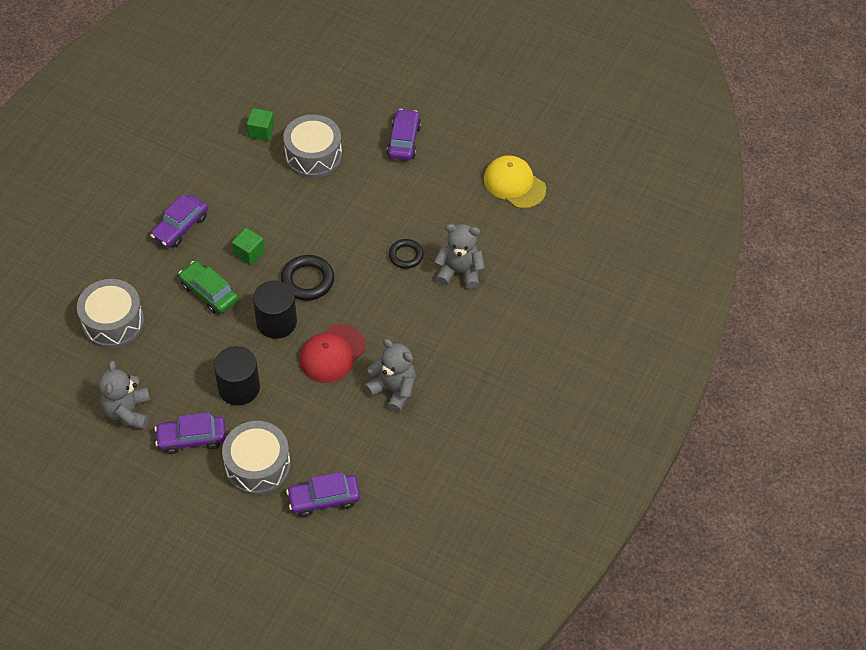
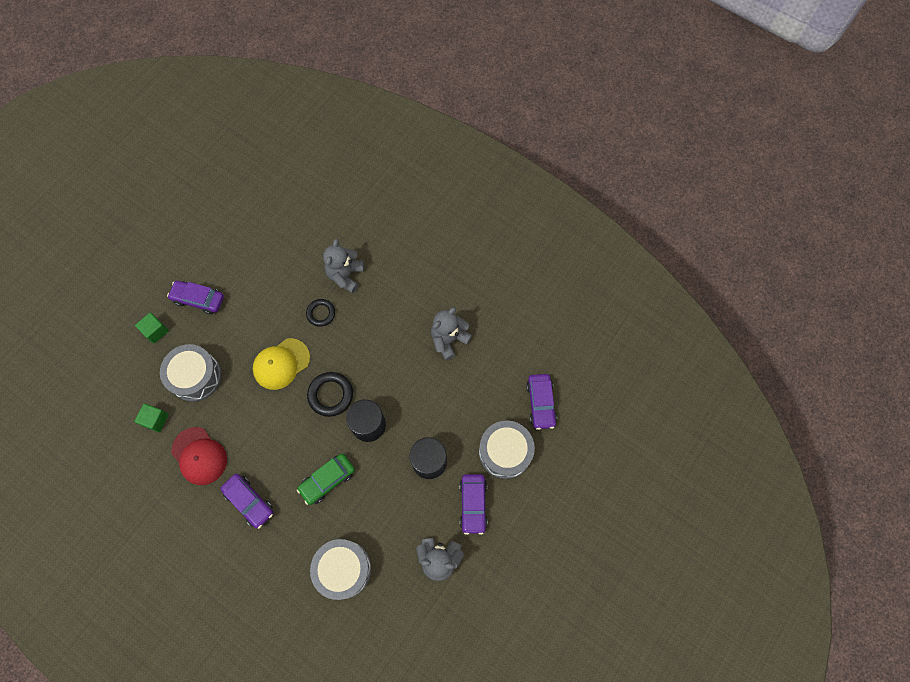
camera: 80 degrees left, 15 degrees up
(249, 253) = (291, 442): green cube -> green cube (156, 331)
(332, 354) = (408, 383): red cap -> red cap (199, 456)
(514, 184) = (266, 221): yellow cap -> yellow cap (281, 364)

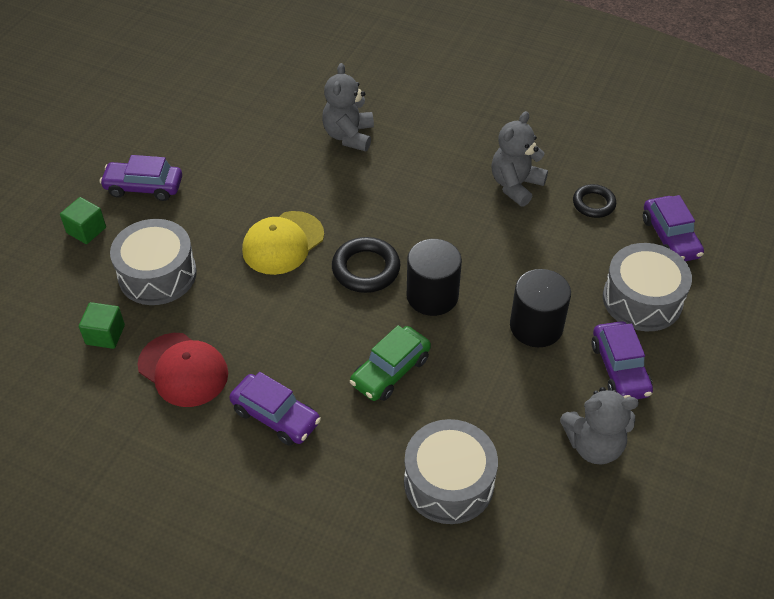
camera: 10 degrees left, 20 degrees down
(321, 313) = (326, 180): black ring -> black ring (593, 204)

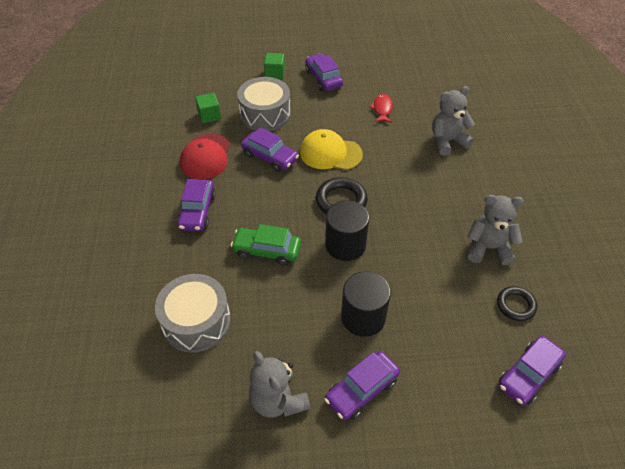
camera: 60 degrees right, 0 degrees up
(241, 303) = (270, 157): none -> purple car
(250, 161) = (382, 109): none -> red fish
(642, 299) = (444, 379): grey drum -> none

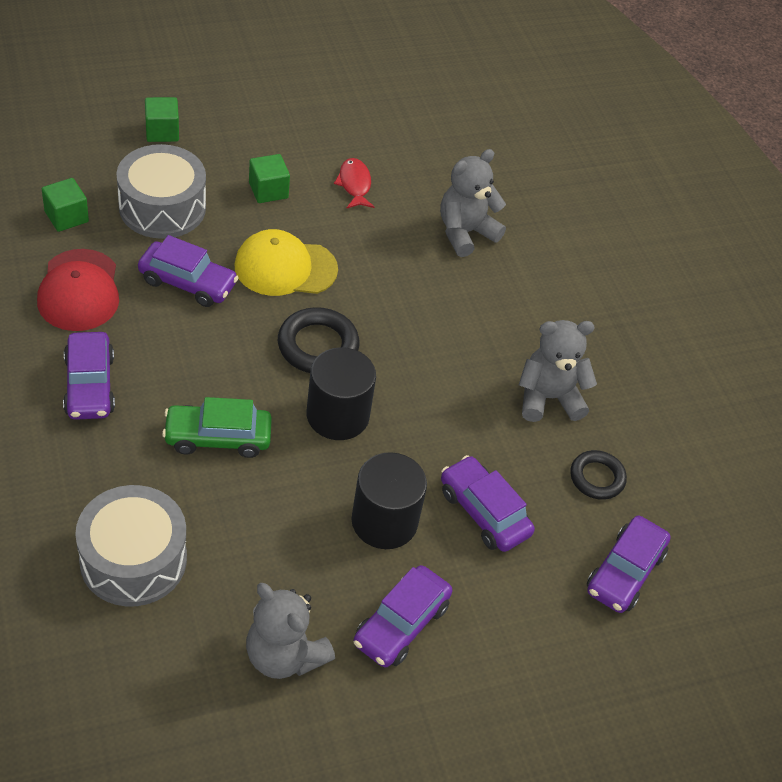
camera: 20 degrees left, 0 degrees up
(323, 78) = (247, 135): purple car -> purple car (484, 512)
(329, 109) = (268, 190): none -> green cube

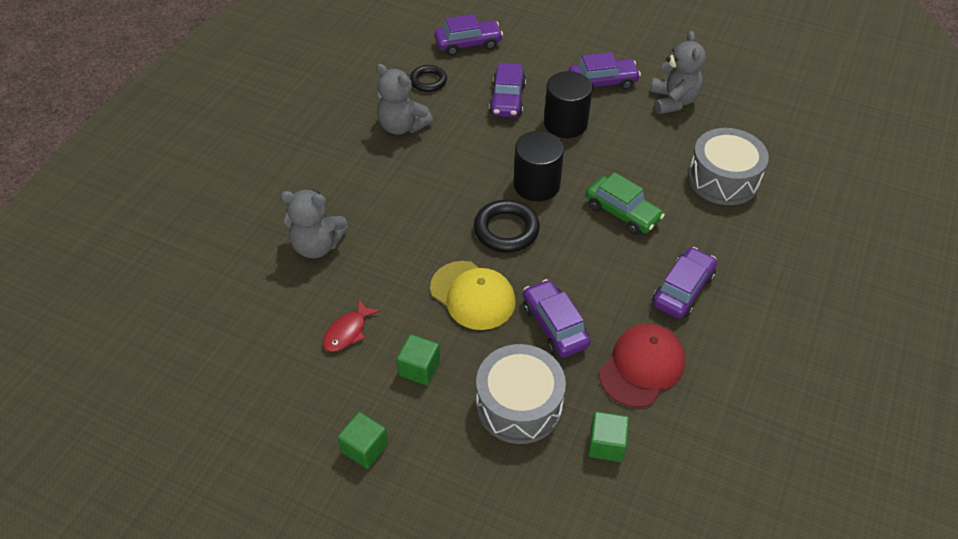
camera: 130 degrees left, 0 degrees up
(162, 131) = (451, 490): green cube -> green cube (365, 448)

